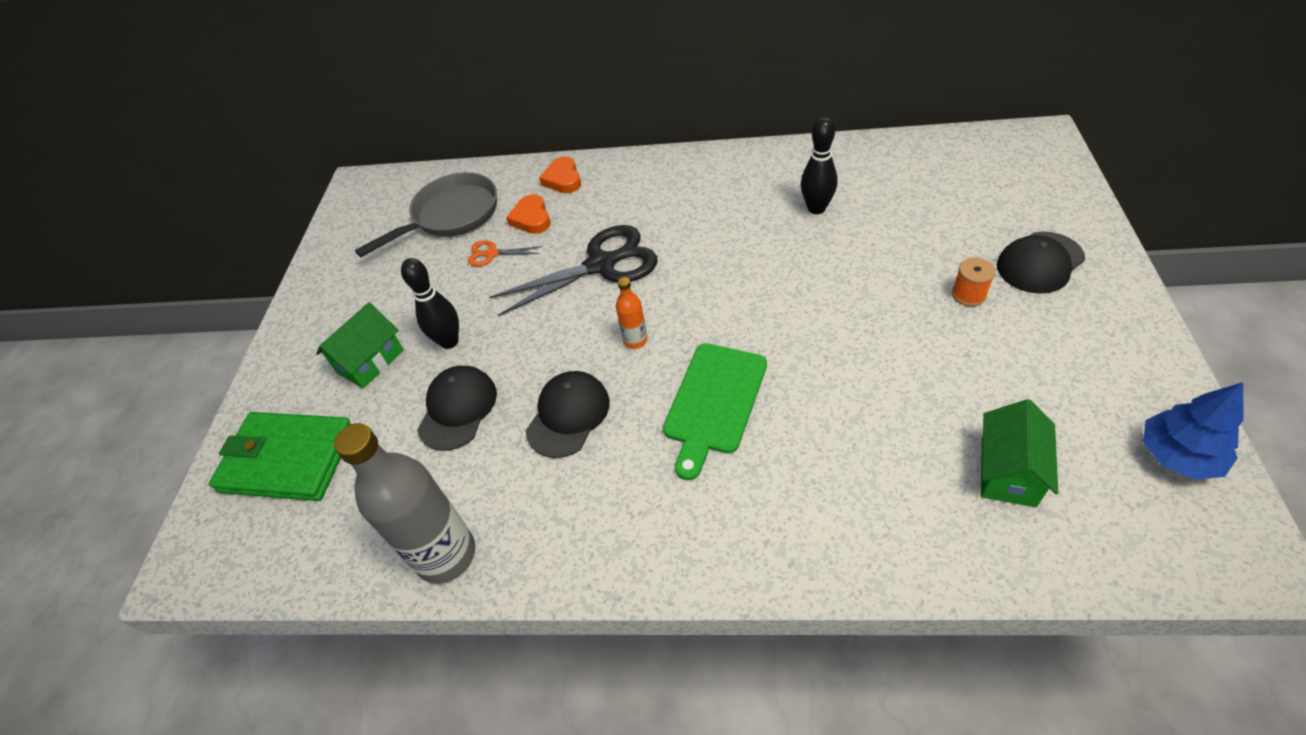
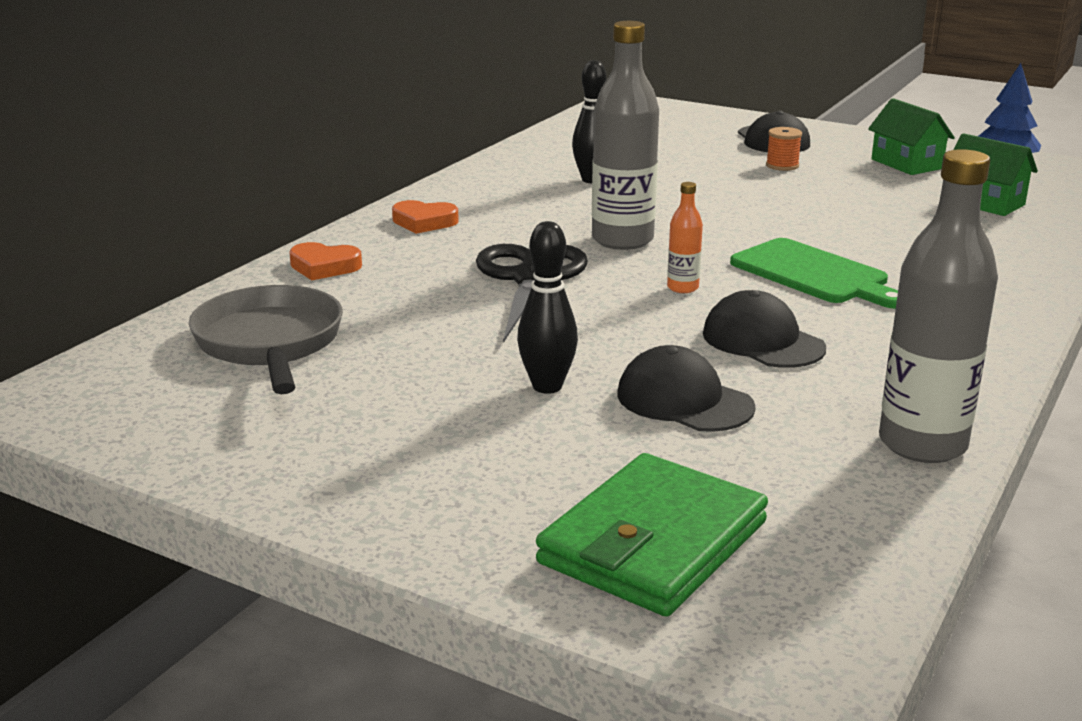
camera: 70 degrees left, 25 degrees down
(370, 361) = (514, 448): green house -> green house (906, 164)
(492, 254) = (405, 332): orange scissors -> none
(531, 218) = (372, 297): orange heart -> orange heart (424, 222)
(703, 275) = (622, 240): none -> grey bottle

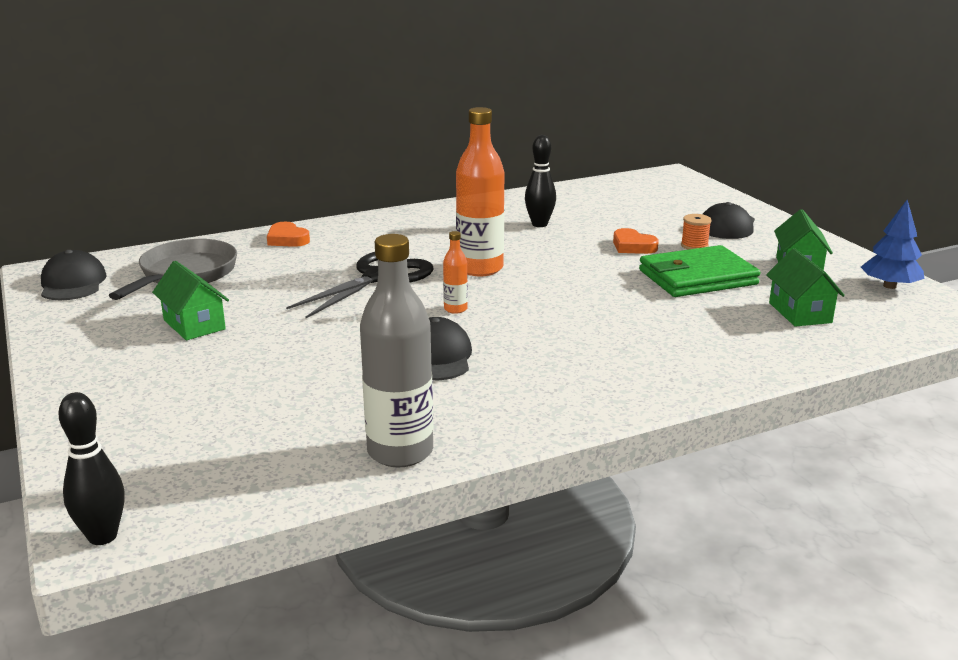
camera: 35 degrees right, 0 degrees up
(412, 397) = (194, 324): none -> green house
(424, 222) = (387, 227): orange heart -> orange heart (633, 246)
(547, 386) = (267, 342): black bowling pin -> black bowling pin (102, 536)
(622, 240) = (480, 268): grey bottle -> orange bottle
(654, 543) = (154, 443): green wallet -> green wallet (697, 277)
(684, 400) = (320, 375): black cap -> black cap (73, 283)
(814, 274) = (558, 325): green cutting board -> none

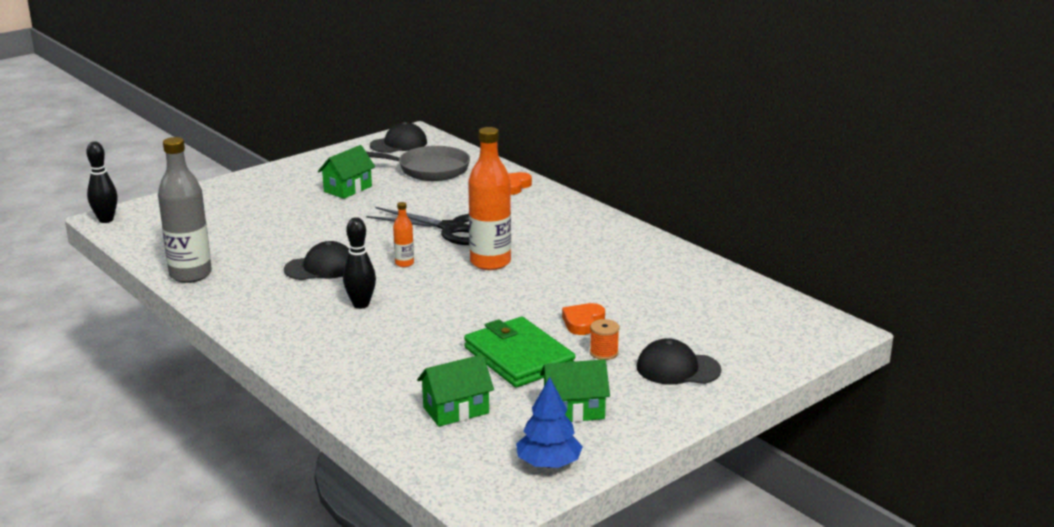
camera: 75 degrees right, 0 degrees up
(539, 224) = (614, 275): black bowling pin -> black bowling pin (361, 304)

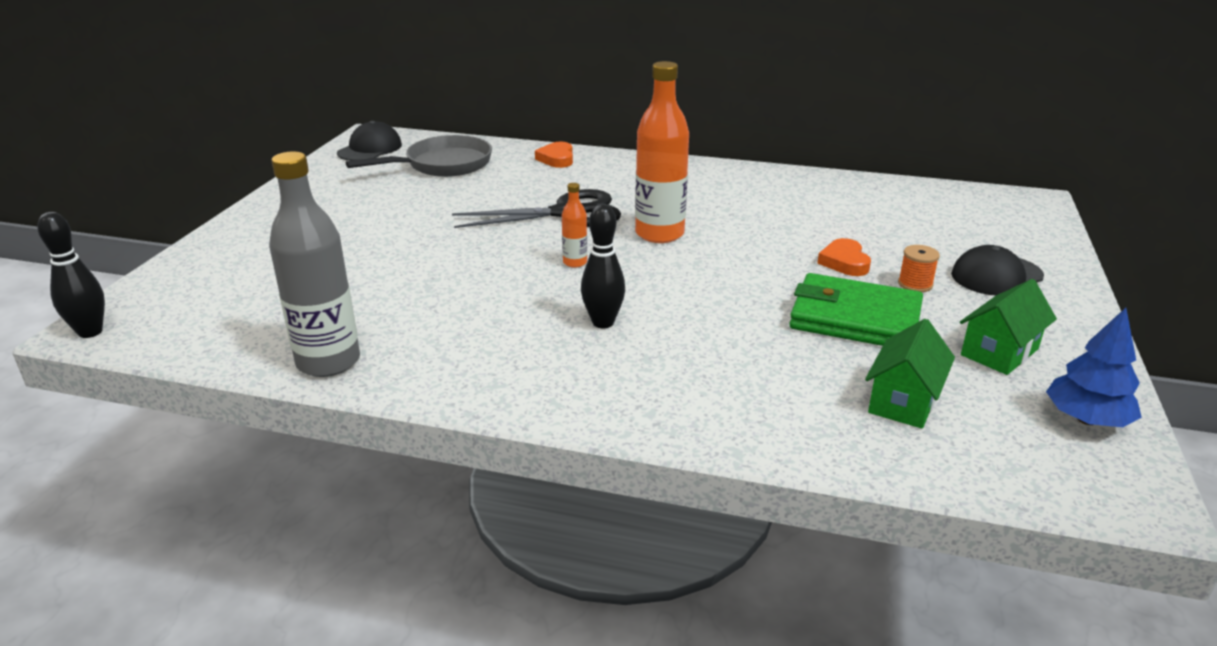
camera: 35 degrees left, 5 degrees up
(321, 267) = (488, 297): black cap -> none
(348, 189) = (383, 205): green house -> none

